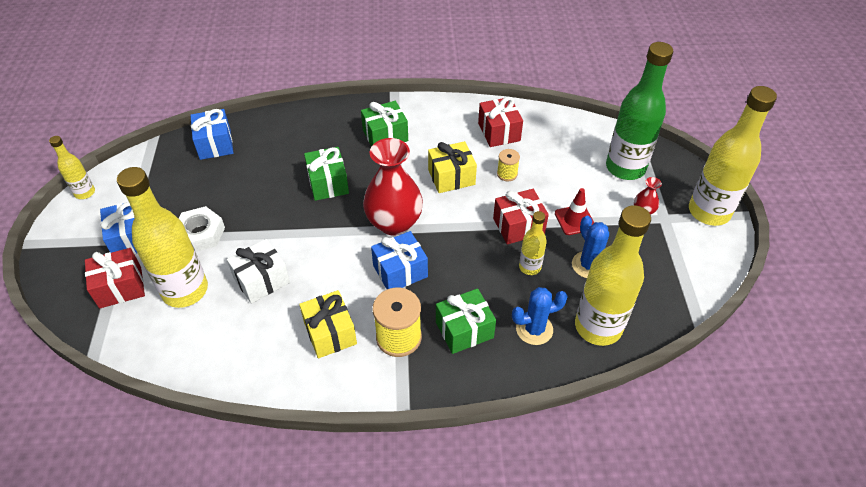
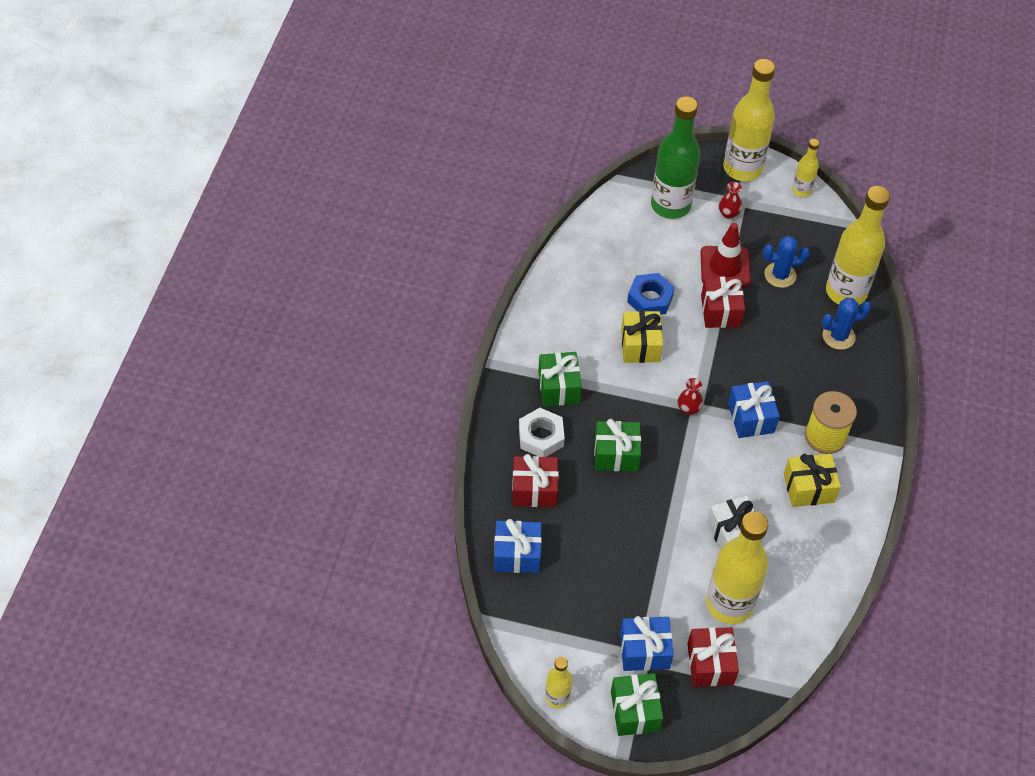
camera: 75 degrees left, 5 degrees up
(200, 234) = (655, 583): white nut -> white nut (541, 437)
(394, 223) = (688, 408): red vase -> red vase, size x0.43
(464, 330) = (828, 386): green gift -> green gift (635, 711)
(499, 132) = (587, 287): red gift -> red gift (534, 490)
(507, 174) = (650, 299): yellow spool -> blue nut
(530, 267) = (771, 318): yellow bottle -> yellow bottle (801, 190)
(534, 329) = (838, 336): blue cactus -> blue cactus turned 75 degrees clockwise
(574, 220) = (725, 267): red traffic cone -> red traffic cone, size x1.50

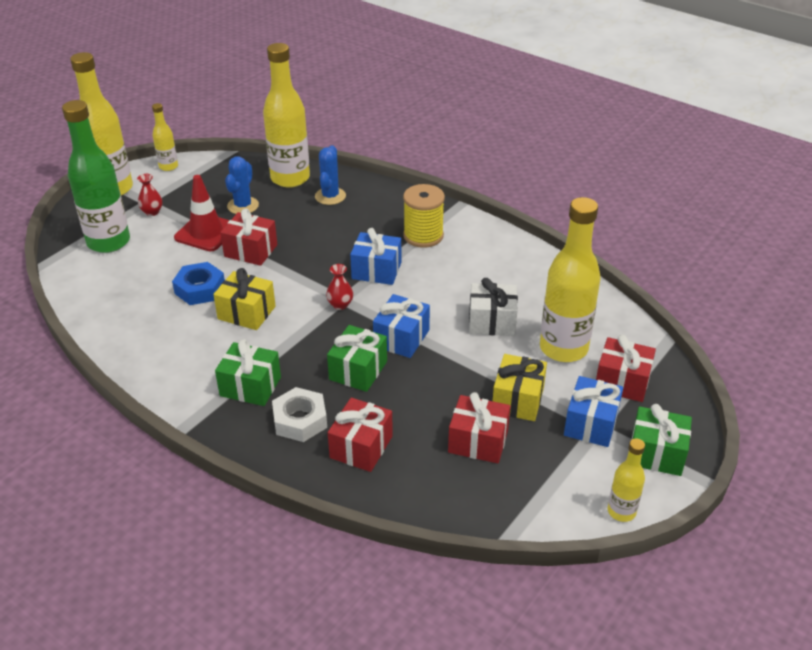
camera: 65 degrees left, 15 degrees down
(517, 554) = (433, 488): blue gift -> blue gift (401, 338)
(581, 570) = (478, 441): none -> red gift
(808, 488) = (469, 262): yellow gift -> yellow gift (517, 400)

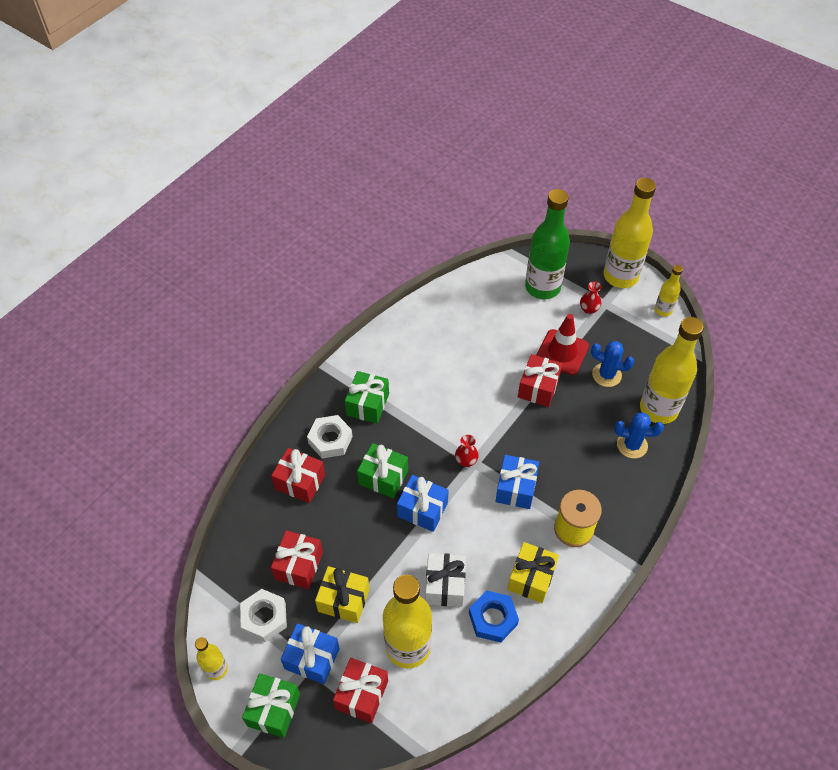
camera: 90 degrees right, 15 degrees up
(200, 289) = (483, 358): blue nut -> blue nut (493, 619)
(246, 313) = (454, 393): yellow gift -> yellow gift (531, 578)
(549, 470) = (264, 617): none -> white nut

